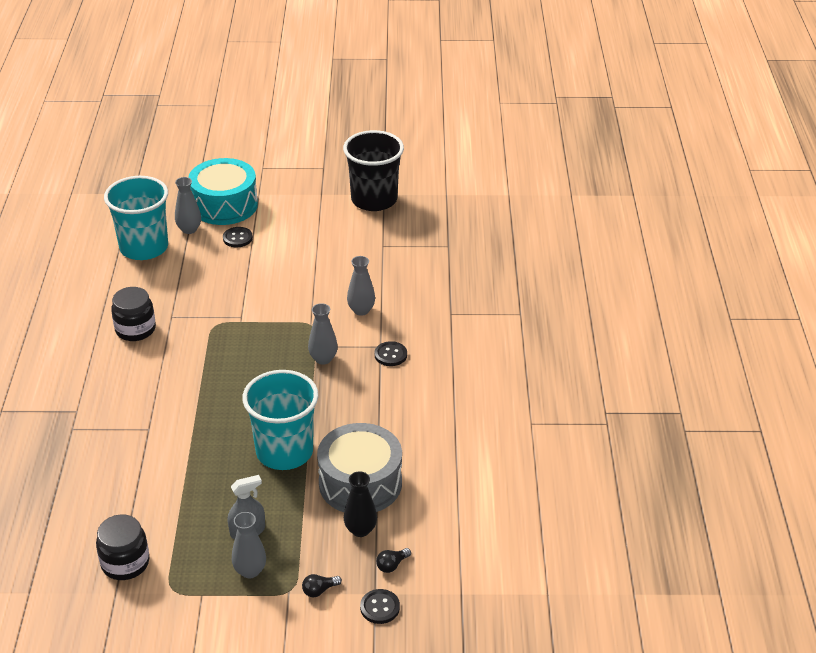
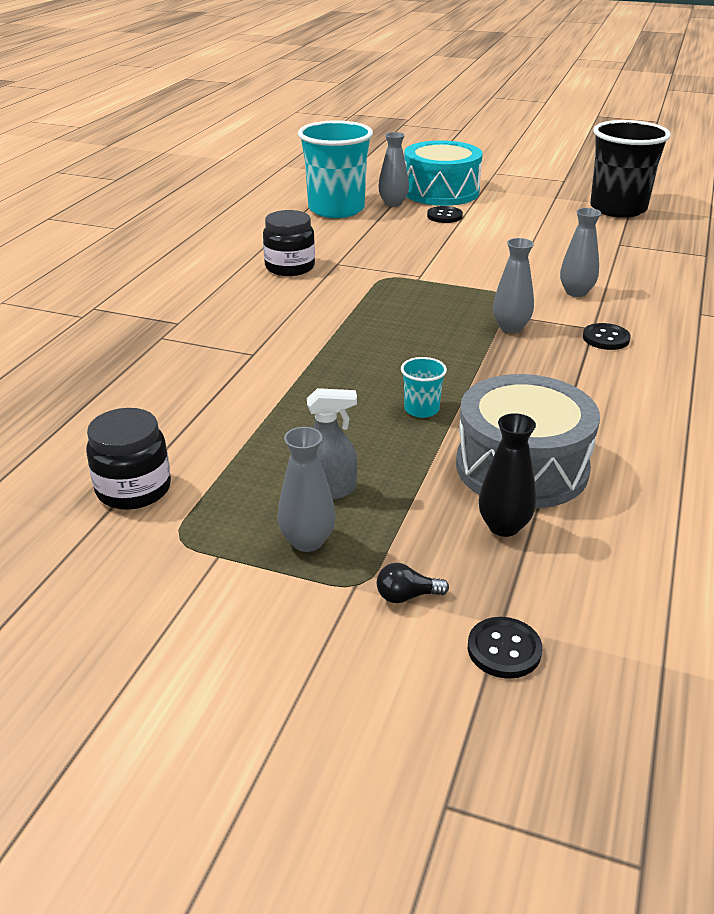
camera: 20 degrees right, 5 degrees down
(284, 451) = (421, 409): turquoise cup -> turquoise cup, size x0.41
(392, 565) = (543, 588): black light bulb -> none

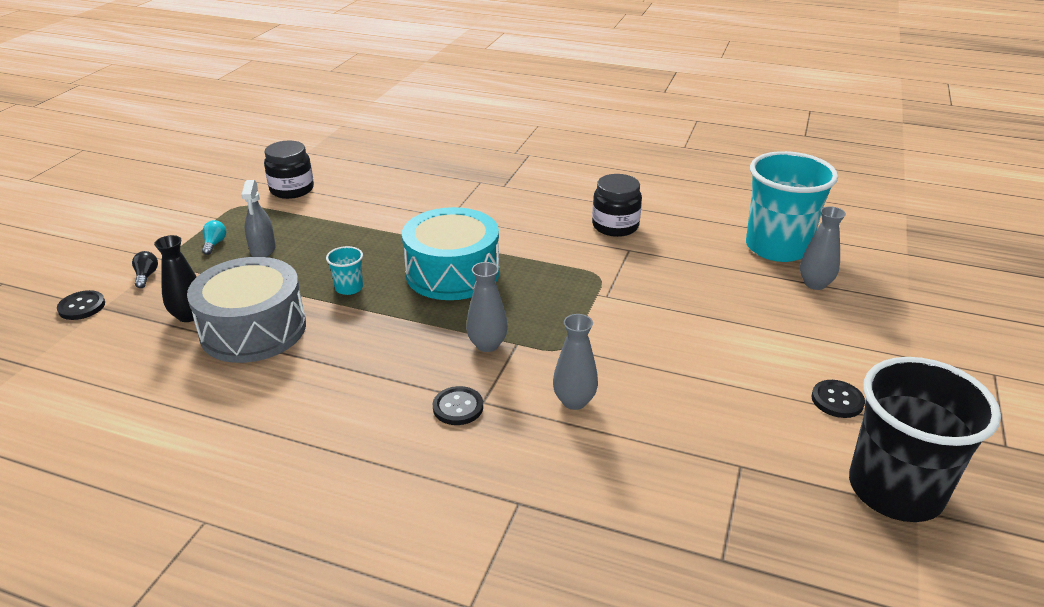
camera: 90 degrees right, 0 degrees up
(307, 541) = (214, 244): grey vase -> turquoise light bulb
(441, 192) = (877, 320): turquoise drum -> turquoise drum (452, 273)
(444, 216) = (788, 319): black button -> black button (837, 400)

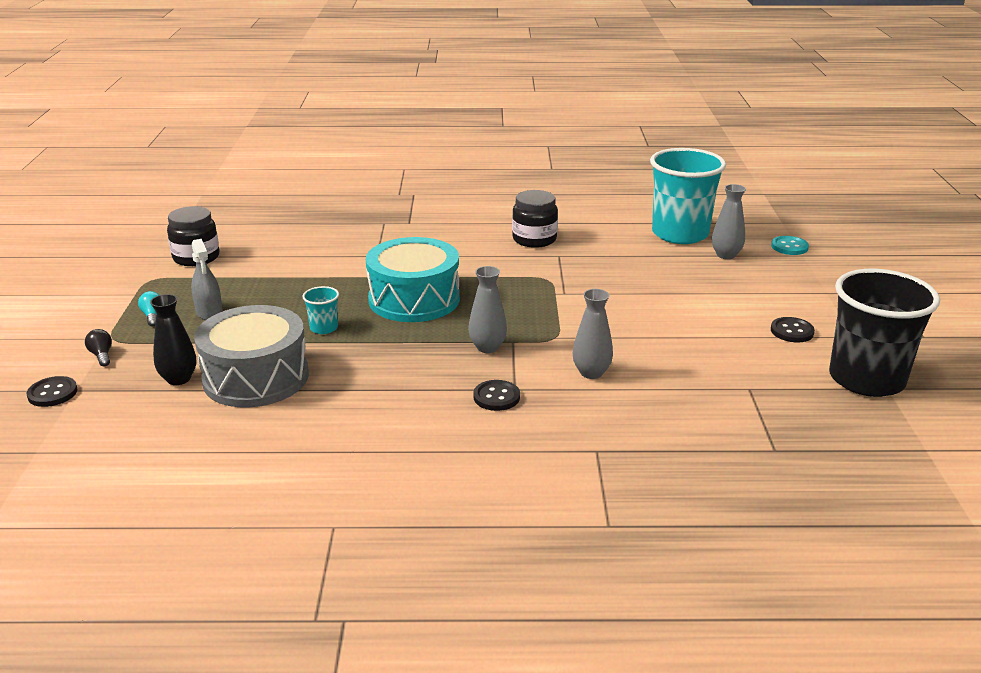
camera: 20 degrees left, 5 degrees down
(898, 287) = (789, 247): none -> turquoise button

